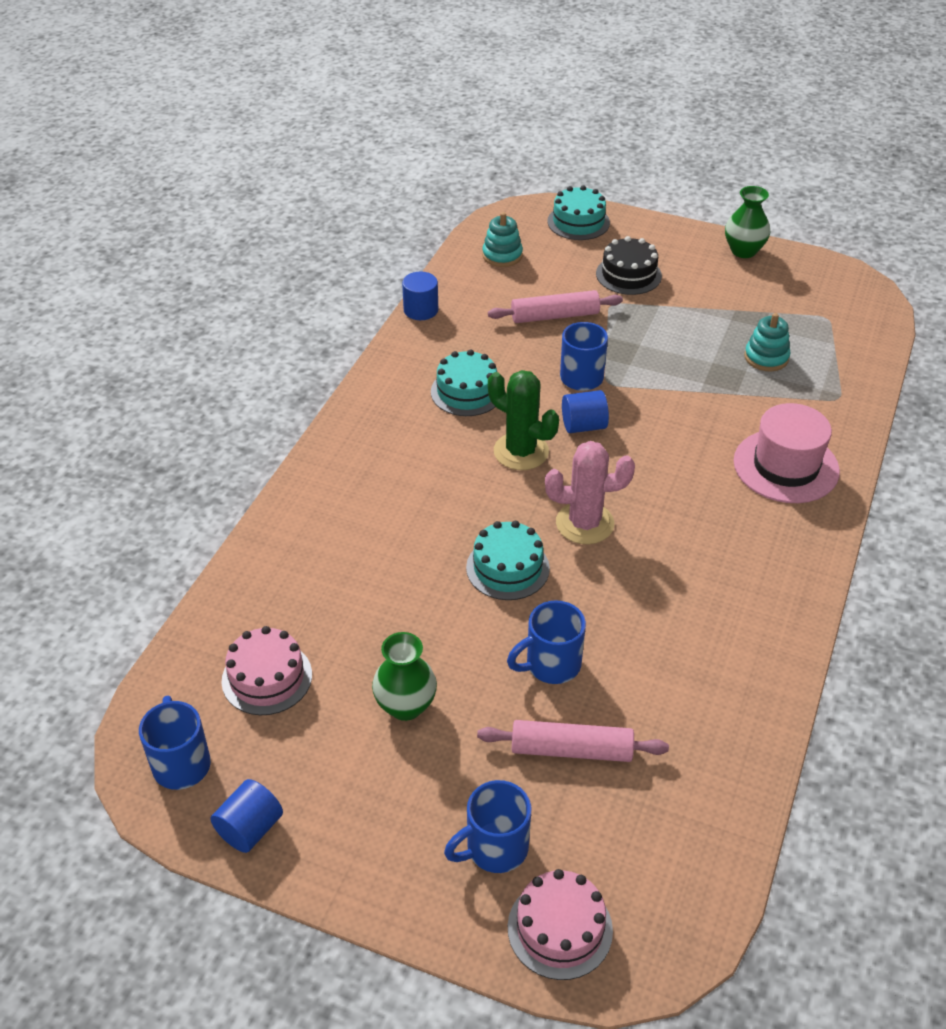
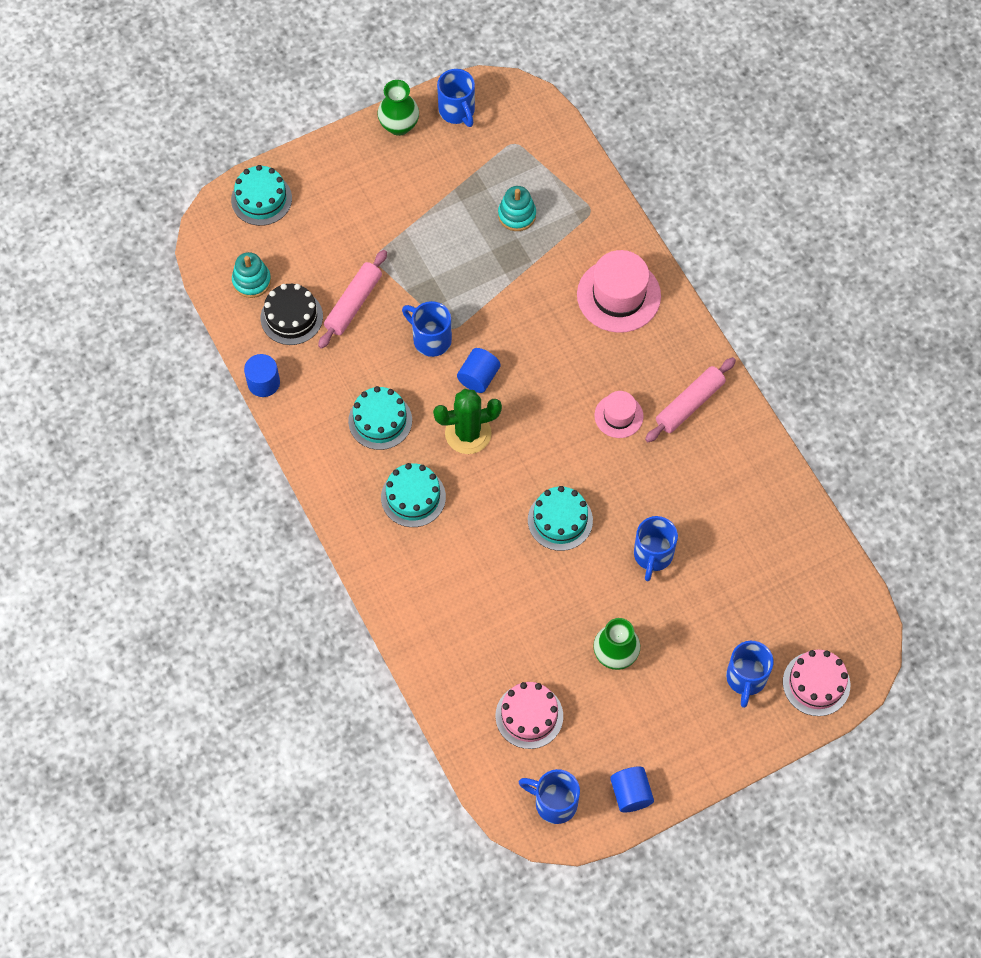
camera: 50 degrees left, 20 degrees up
(416, 454) = (413, 497): none -> turquoise cake
(571, 750) = (718, 592): pink rolling pin -> pink rolling pin (690, 404)
(584, 523) = (563, 448): pink cactus -> none
(628, 275) = (354, 220): black cake -> black cake (291, 317)
(667, 542) = (618, 416): none -> pink hat
(804, 272) = (457, 111): none -> blue mug

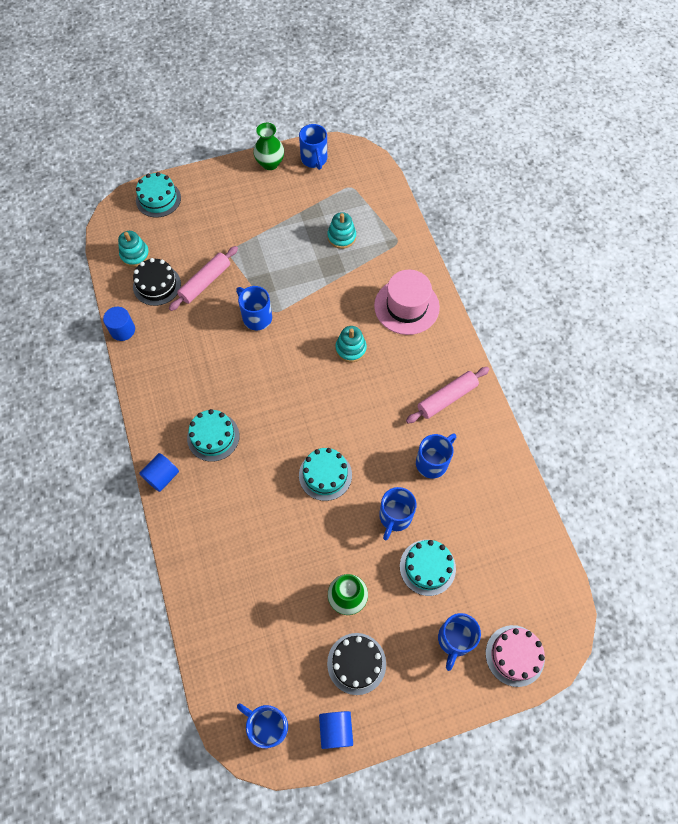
camera: 10 degrees right, 0 degrees up
(380, 420) = (202, 372): turquoise cake -> turquoise cake (427, 567)
(468, 433) = (268, 393): green cactus -> none
(478, 377) = (286, 351): blue cylinder -> blue cylinder (162, 476)
(529, 716) = (264, 640): pink cake -> none
(559, 361) = (350, 349): none -> turquoise stacking toy
(618, 416) = (389, 398): pink hat -> none
(640, 722) = (356, 663): none -> black cake
(686, 484) = (432, 462): none -> blue mug

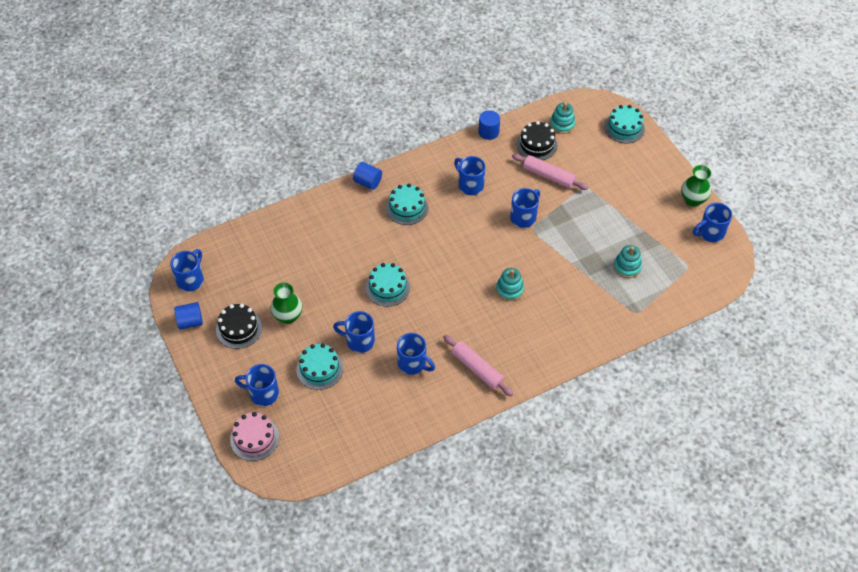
camera: 80 degrees right, 10 degrees down
(197, 363) = (470, 185): none -> blue mug
(406, 306) = (565, 327): pink hat -> none

